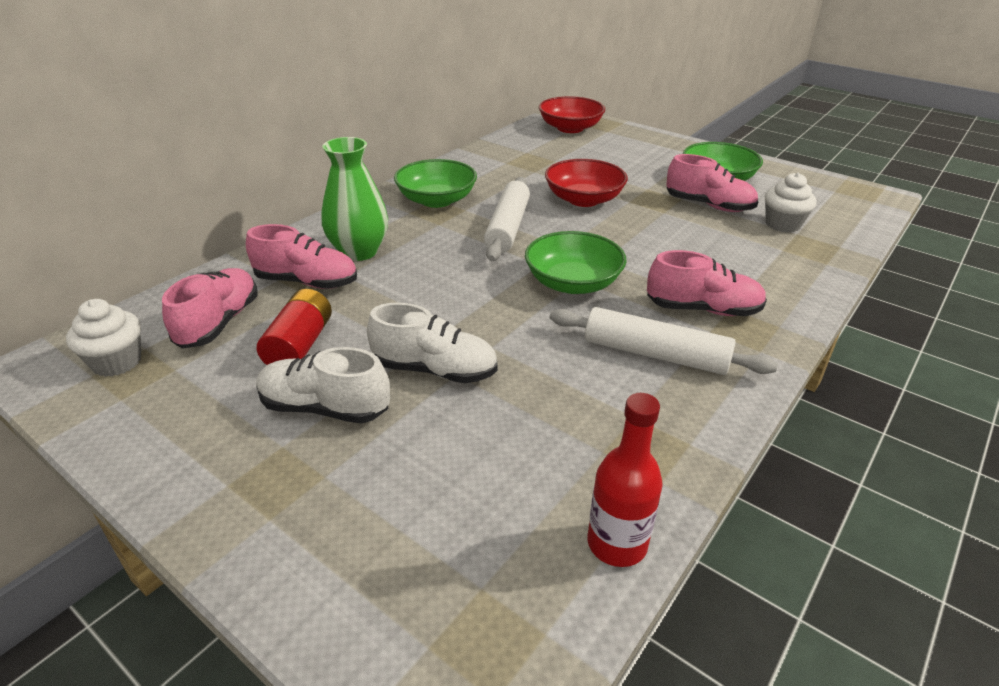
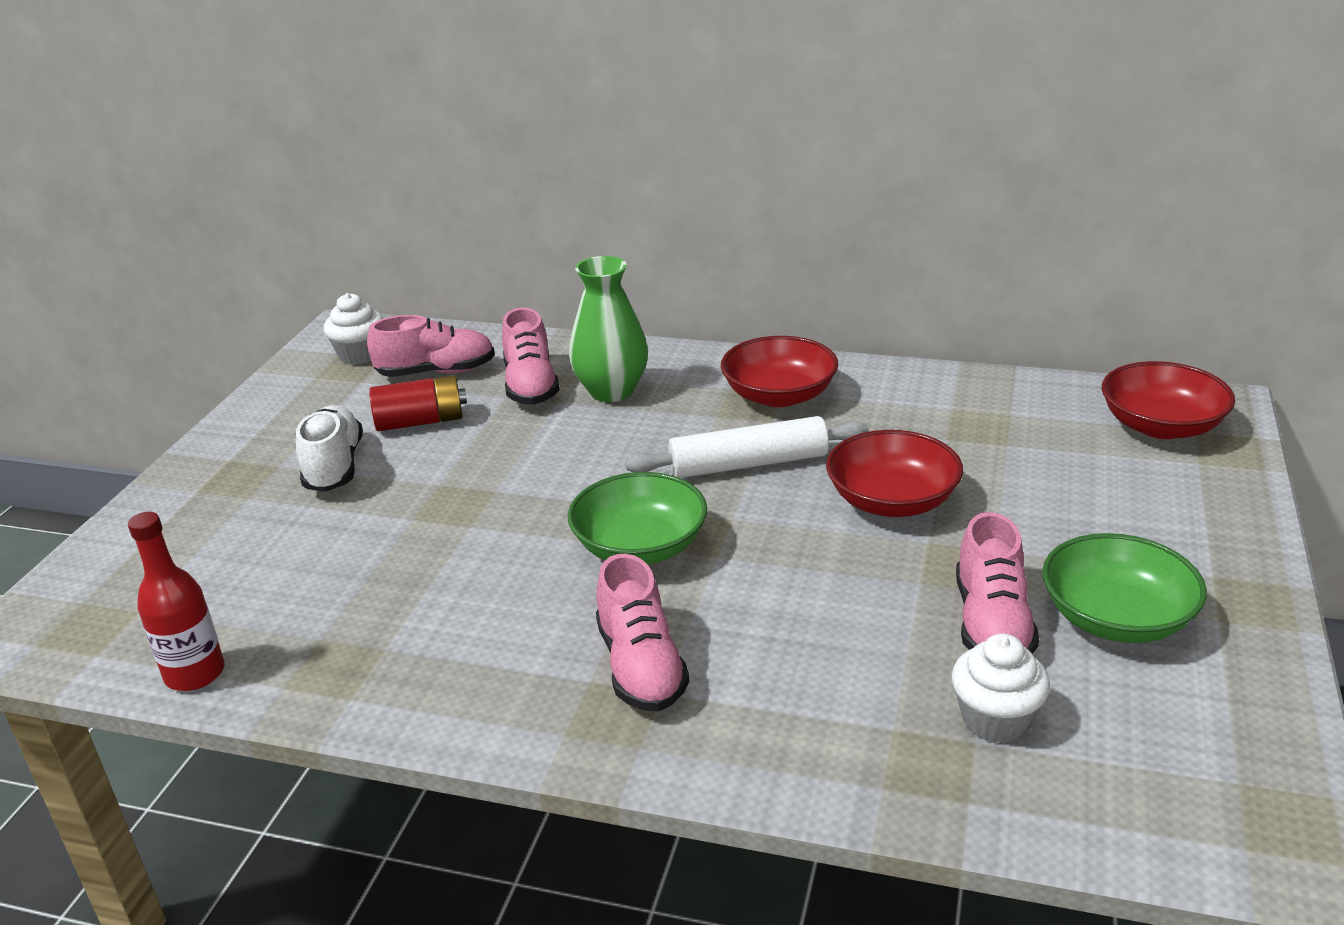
camera: 70 degrees right, 5 degrees down
(435, 370) = (414, 504): white shoe -> none
(436, 200) = (779, 395): green bowl -> red bowl
(655, 354) = (510, 643): white rolling pin -> none

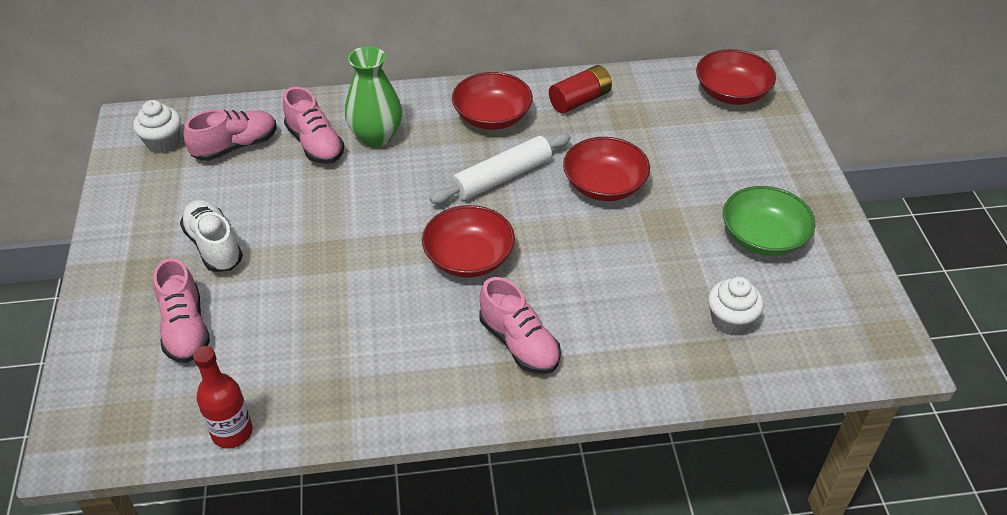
camera: 25 degrees left, 15 degrees up
(421, 422) = (253, 193): red battery -> red battery (580, 100)
(640, 546) = (469, 258): green bowl -> red bowl
(991, 624) = (700, 259): pink shoe -> pink shoe (185, 328)

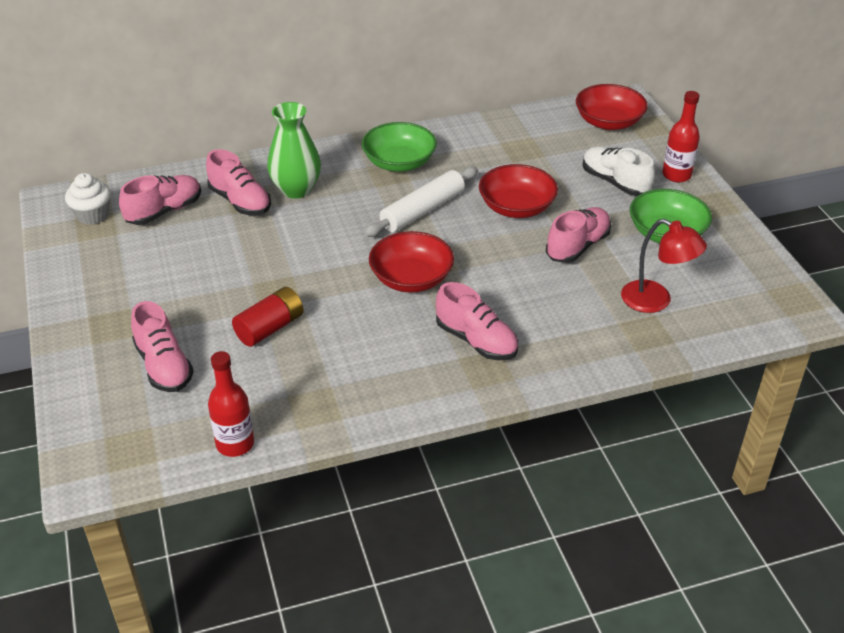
camera: 10 degrees left, 5 degrees down
(214, 246) = (170, 296): white shoe -> white shoe (615, 182)
(492, 117) = (399, 162): red bowl -> green bowl
(580, 100) = (475, 141): red battery -> red battery (270, 328)
(659, 241) = (577, 246): none -> pink shoe
(730, 321) = (656, 301): white cupcake -> red lamp
(792, 166) = (676, 175): none -> red bottle

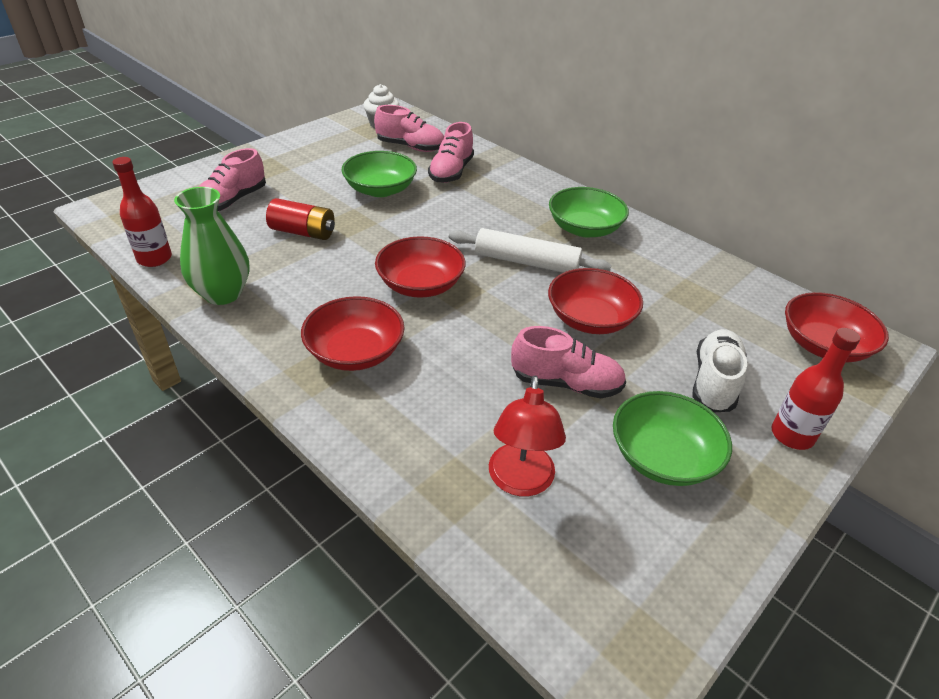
camera: 60 degrees right, 0 degrees up
(233, 256) = (380, 189): none -> green bowl
(296, 189) = (491, 191): green vase -> green vase (223, 294)
(476, 341) = (355, 352): pink shoe -> red bowl

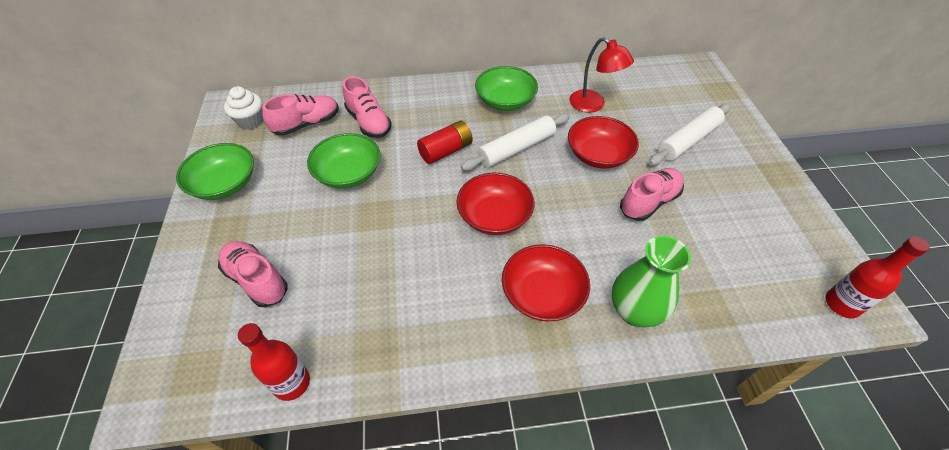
camera: 50 degrees left, 10 degrees up
(223, 294) = (397, 349): green vase -> green vase (635, 311)
(232, 201) = (257, 280): pink shoe -> pink shoe turned 150 degrees clockwise
(303, 232) = (359, 252): red battery -> red battery (446, 151)
(520, 482) = (720, 273): red lamp -> red lamp (593, 105)
(663, 457) = (733, 198): green bowl -> green bowl (225, 184)
(714, 382) = (688, 141): white shoe -> white rolling pin
(792, 435) = (744, 140): red bottle -> red bottle (841, 304)
(823, 345) = (686, 83): red bowl -> none

